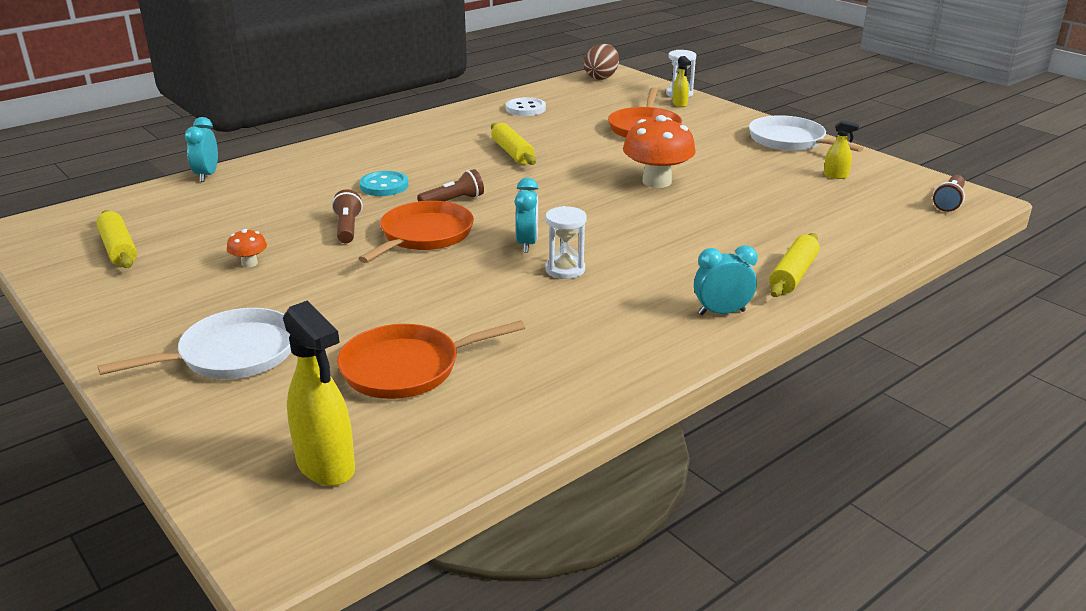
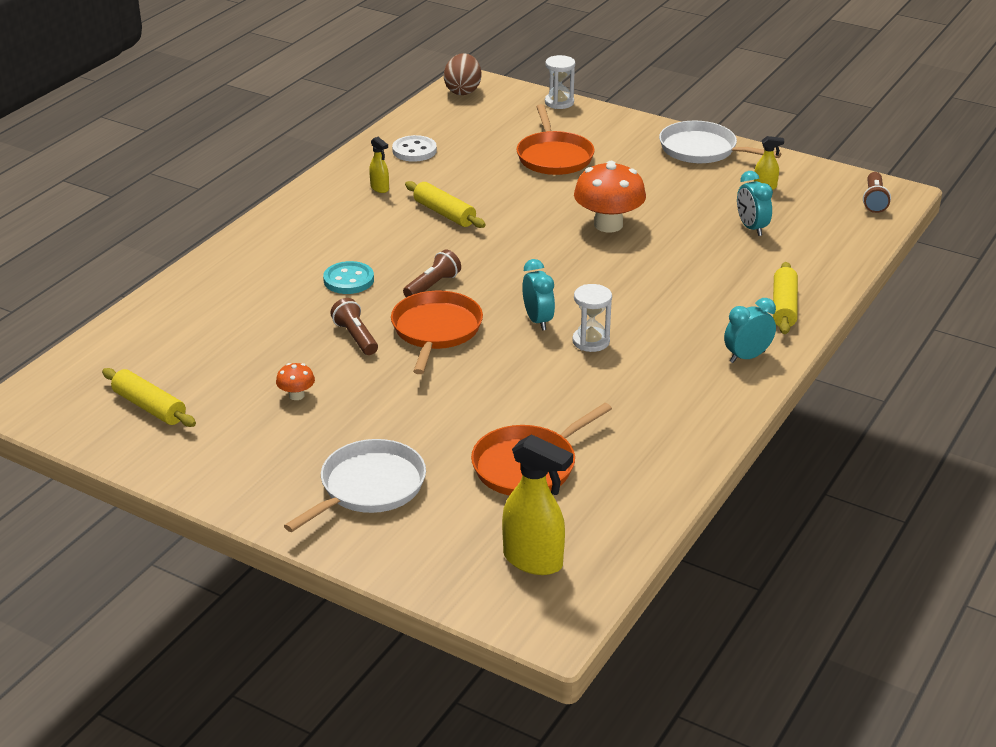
camera: 20 degrees left, 5 degrees up
(207, 175) = (150, 302): turquoise clock -> turquoise clock (751, 228)
(679, 104) = (568, 117): yellow spray bottle -> yellow spray bottle (380, 188)

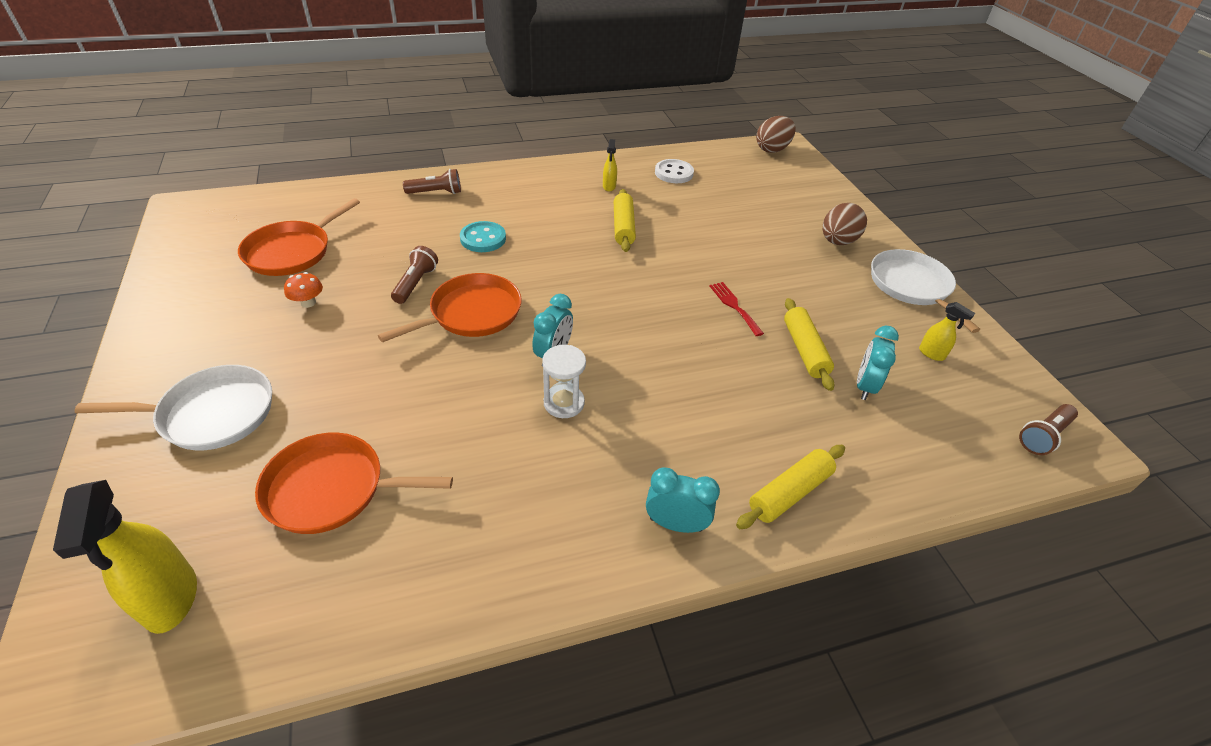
camera: 40 degrees right, 10 degrees up
(149, 407) = (228, 253): yellow rolling pin -> yellow rolling pin (804, 350)
(432, 286) = (527, 276): brown flashlight -> brown flashlight (436, 192)
(554, 157) = (770, 228): orange pan -> orange pan (292, 252)
(559, 102) = (835, 190): white hourglass -> none
(608, 225) = (734, 306): orange mushroom -> red fork
(614, 143) = (837, 241): none -> brown egg

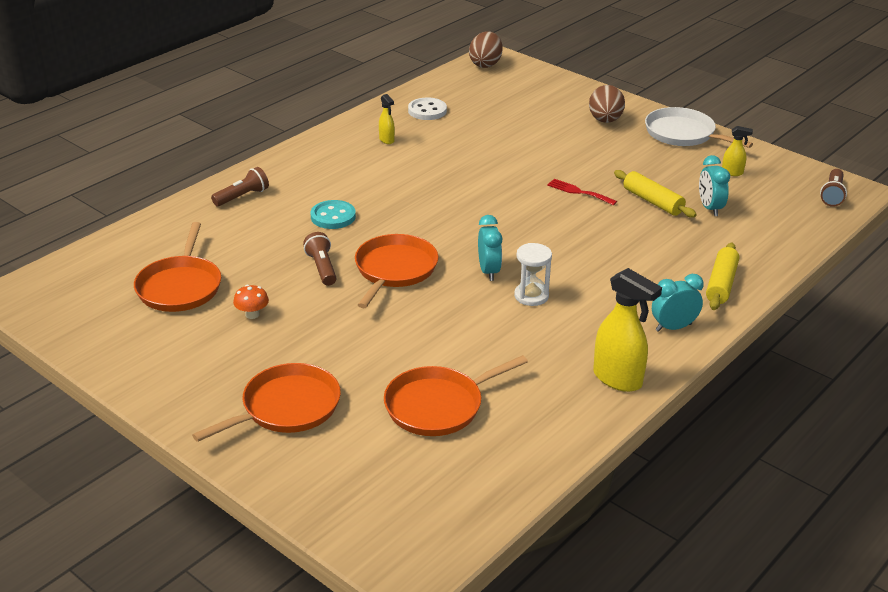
camera: 30 degrees left, 10 degrees down
(170, 599) = (414, 499): yellow spray bottle -> yellow spray bottle (618, 379)
(212, 414) = (287, 407): white pan -> orange pan
(623, 227) = (436, 167): yellow rolling pin -> none

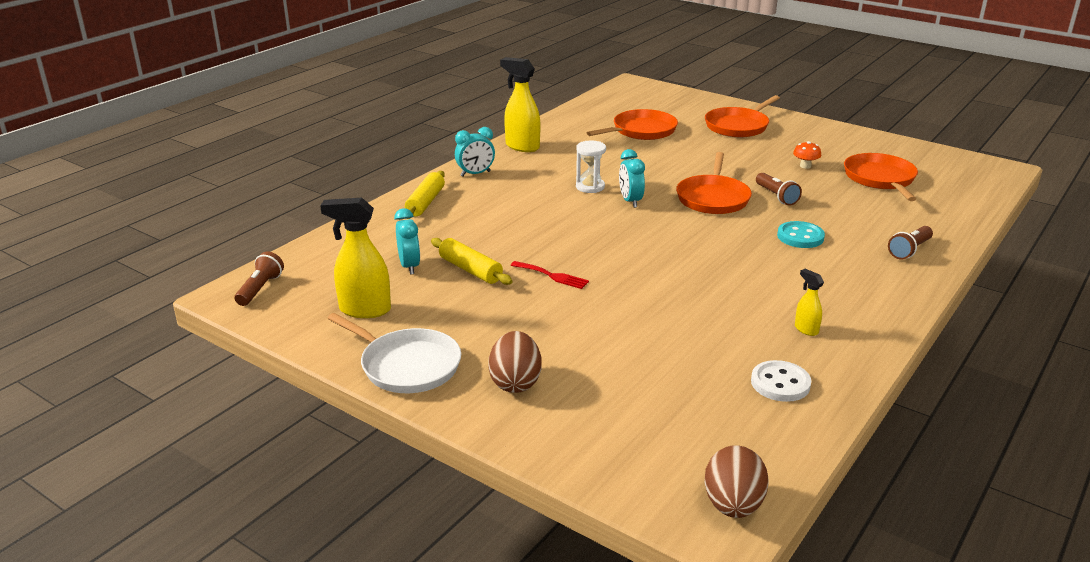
camera: 175 degrees right, 5 degrees down
(732, 173) = (364, 310): yellow spray bottle -> yellow spray bottle, size x1.96

